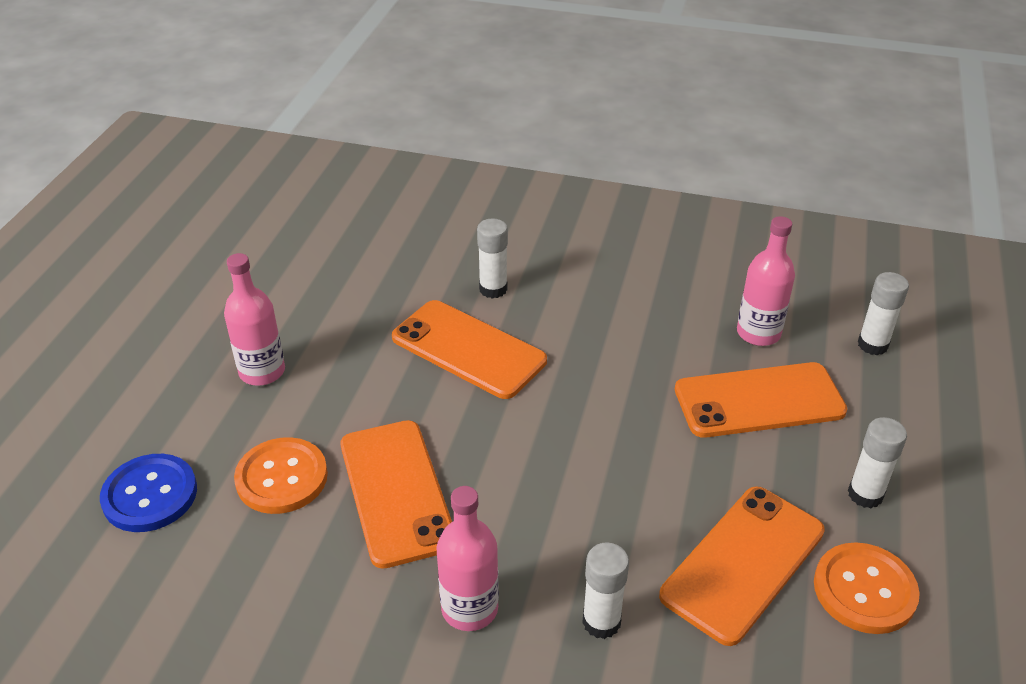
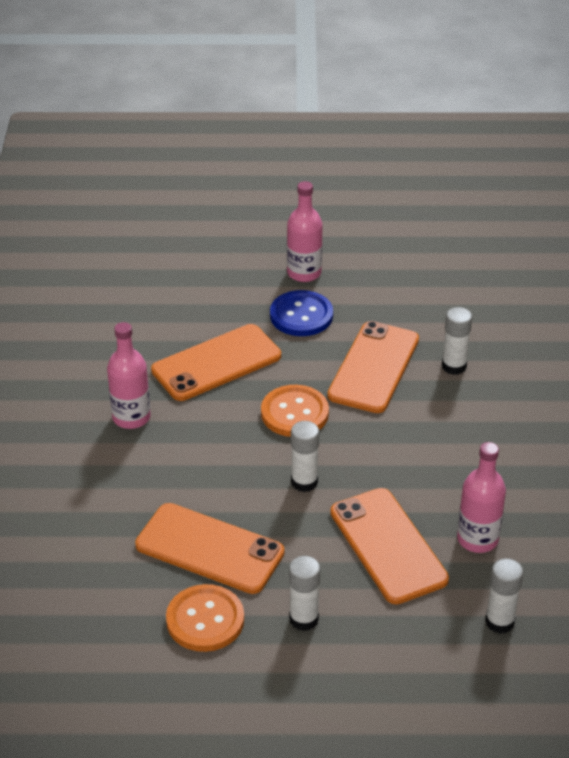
camera: 75 degrees right, 0 degrees up
(150, 495) = (177, 260): blue button -> blue button (301, 315)
(282, 478) = (210, 309): orange button -> orange button (294, 413)
(601, 622) = (138, 481): white glue stick -> white glue stick (304, 482)

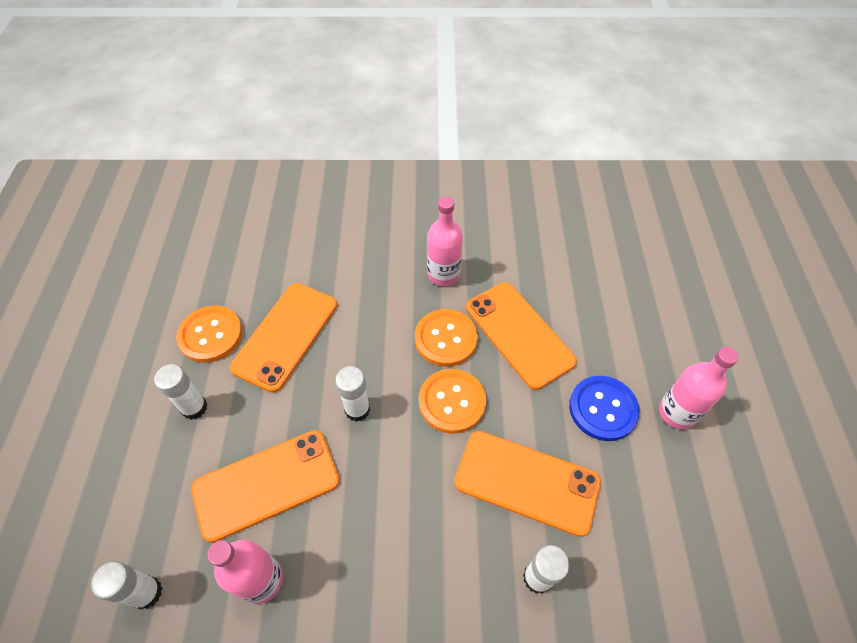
camera: 90 degrees right, 15 degrees up
(220, 416) = (446, 339): none -> orange button

